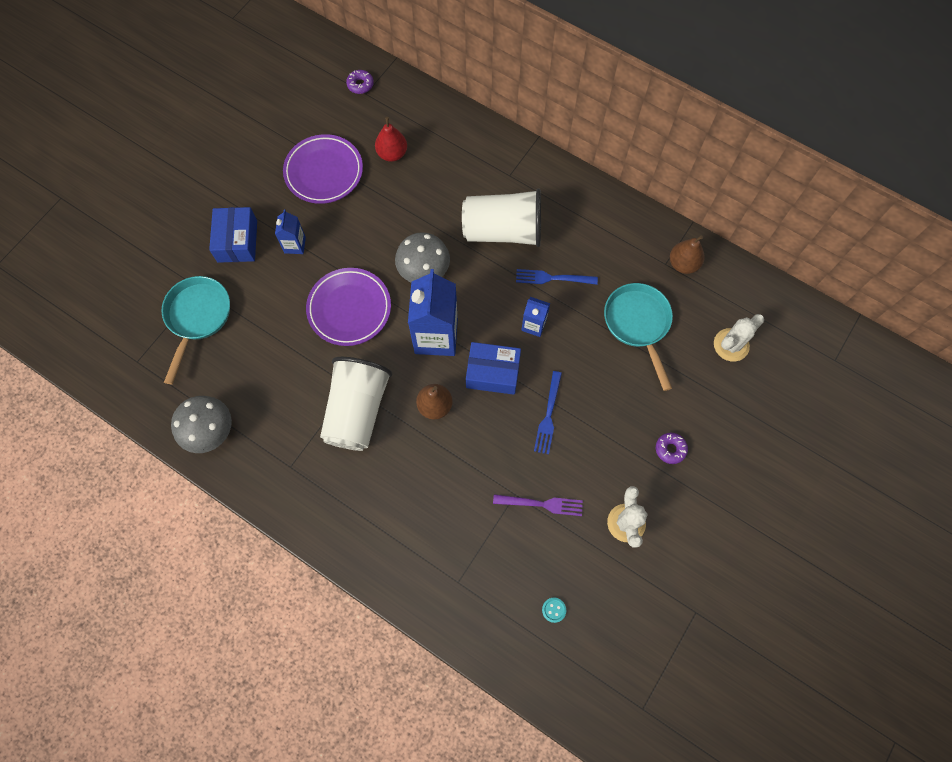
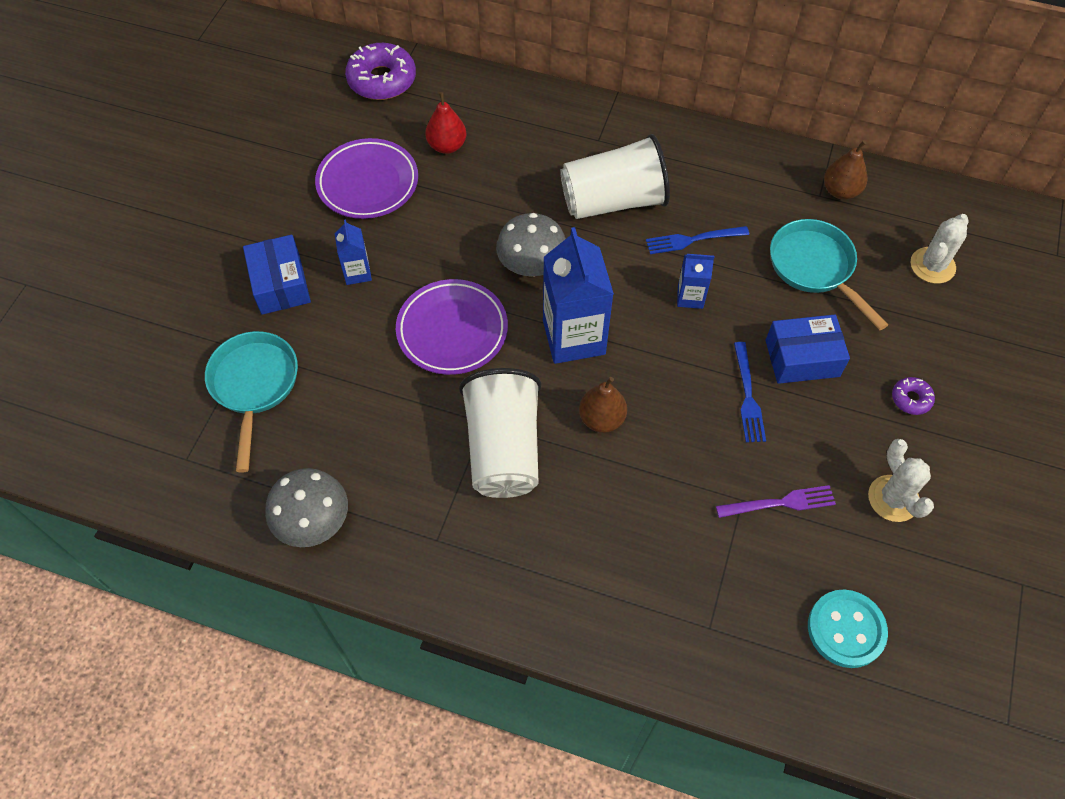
camera: 15 degrees left, 10 degrees down
(360, 85) = (382, 80): purple donut -> purple donut, size x2.04
(493, 373) = (660, 363): blue box -> blue box (802, 358)
(554, 610) = (846, 629): turquoise button -> turquoise button, size x2.33

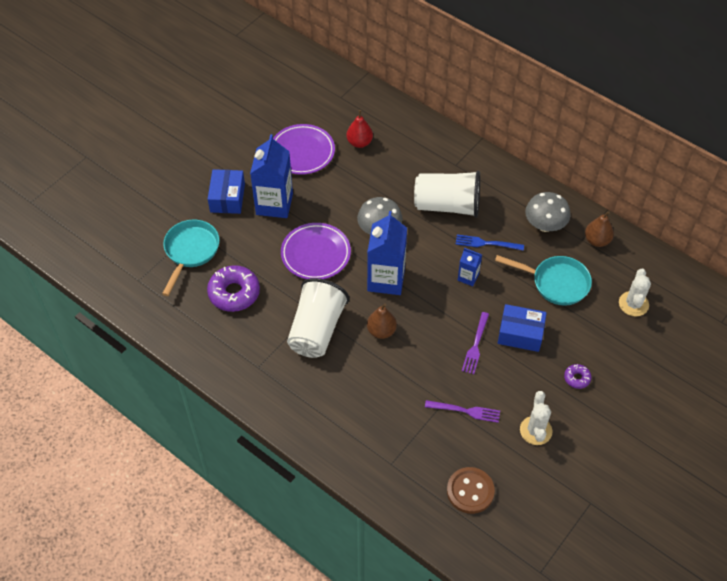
camera: 20 degrees right, 5 degrees down
(313, 522) = (194, 335): grey mushroom -> grey mushroom (545, 225)
(357, 273) = (274, 204): blue carton -> blue carton, size x2.00
(382, 80) = (337, 90): purple donut -> purple donut (234, 293)
(748, 396) = (475, 345): blue fork -> purple fork
(815, 268) = (556, 283): turquoise pan -> turquoise pan turned 120 degrees clockwise
(846, 629) = (470, 491): turquoise button -> brown button
(932, 265) = (633, 304): white cactus -> white cactus turned 45 degrees counterclockwise

